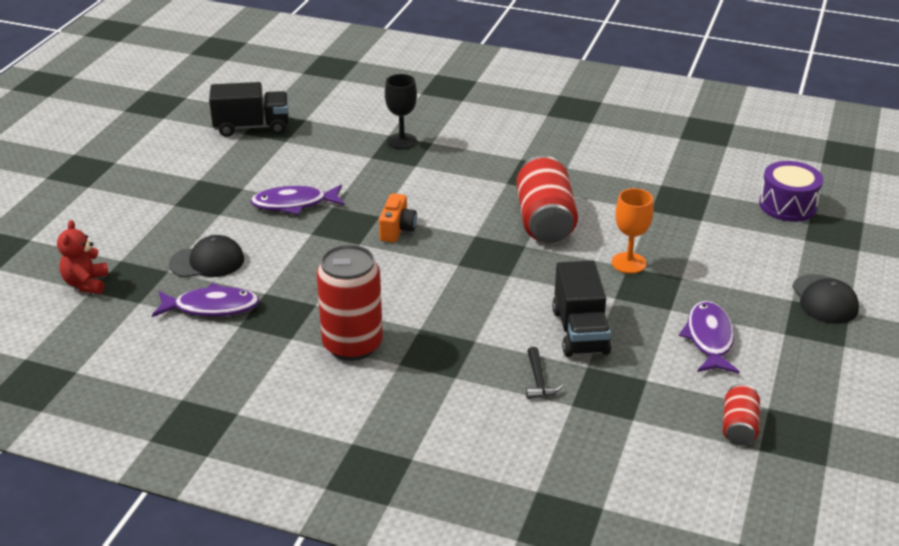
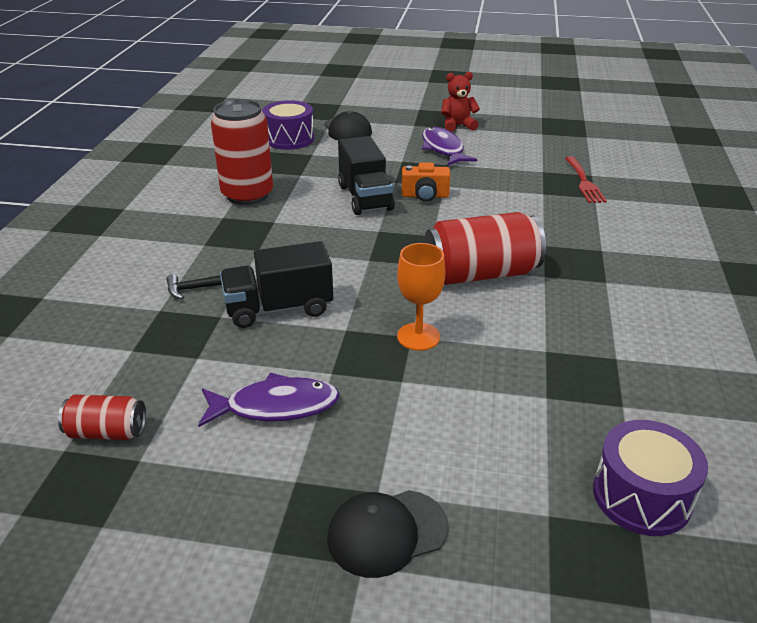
camera: 80 degrees right, 0 degrees up
(86, 284) = (309, 99): red teddy bear -> red teddy bear (457, 126)
(211, 307) = (289, 139): purple fish -> purple drum
(252, 127) = (554, 118): black truck -> black truck (365, 198)
(402, 141) = (584, 182): black goblet -> red fork

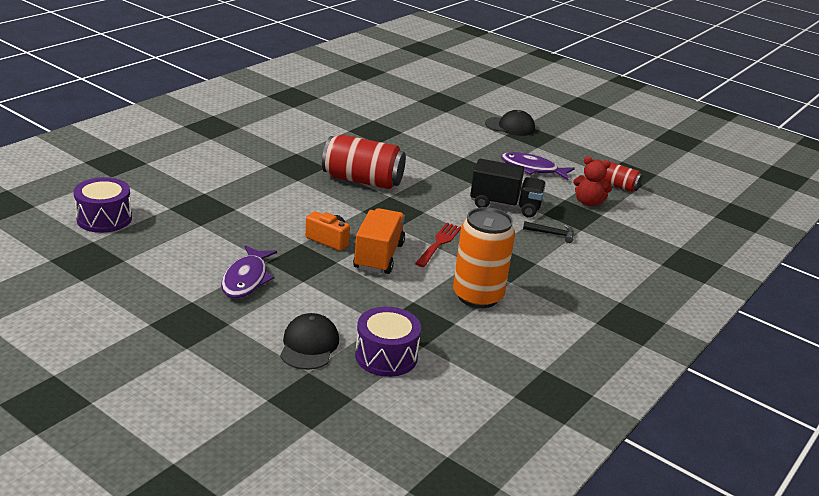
camera: 155 degrees left, 5 degrees down
(247, 195) = (477, 296): red can -> orange can
(365, 198) = (378, 256): black truck -> orange truck
(418, 336) = (436, 168): orange goblet -> none
(457, 126) = (186, 303): red teddy bear -> red teddy bear (588, 202)
(584, 182) = (188, 205): red fork -> red fork (439, 243)
(641, 496) = (405, 104): purple drum -> purple drum (104, 219)

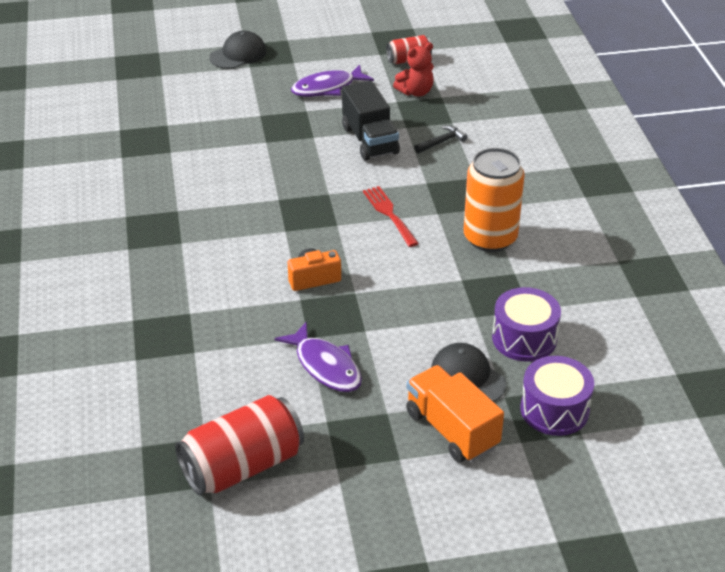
camera: 45 degrees left, 10 degrees up
(104, 219) = (104, 418): purple drum -> purple drum (554, 410)
(362, 180) = (230, 200): red can -> red can (242, 466)
(378, 256) = (372, 262): orange truck -> orange truck (451, 430)
(505, 205) = (370, 140): black truck -> black truck turned 105 degrees clockwise

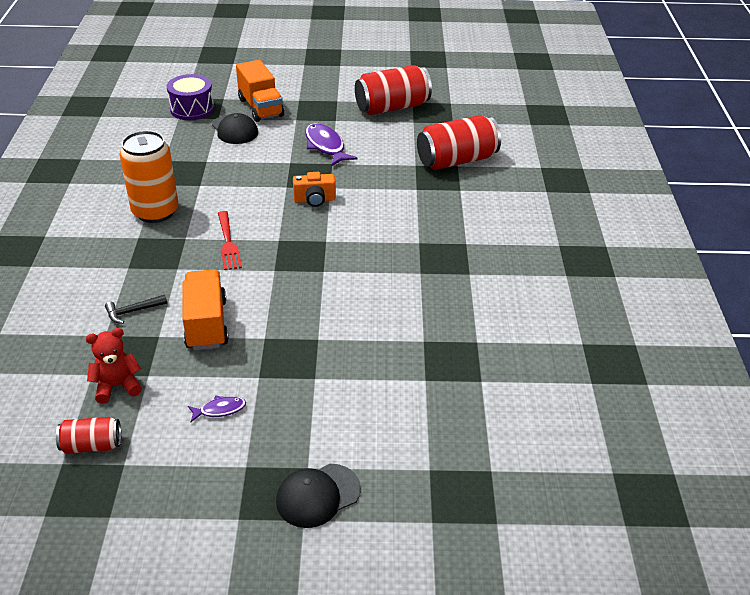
camera: 170 degrees left, 0 degrees up
(136, 368) = (457, 160): none -> red can
(327, 88) = (220, 410): purple fish -> purple fish, size x0.54
(370, 140) = (206, 324): black truck -> orange truck
(524, 338) = (182, 144): purple drum -> none

